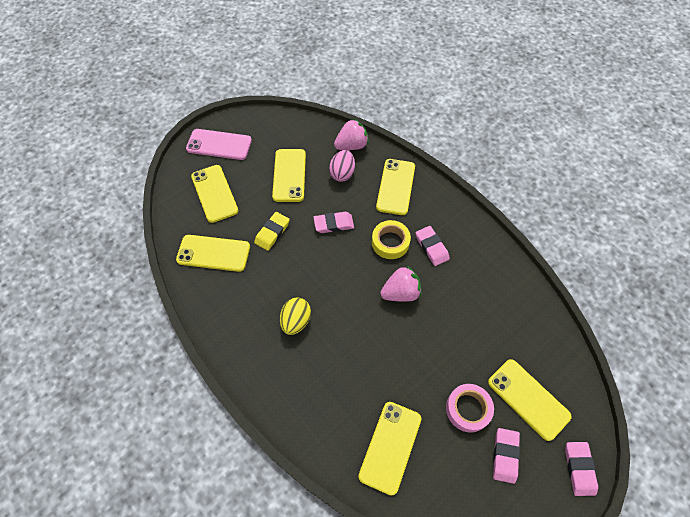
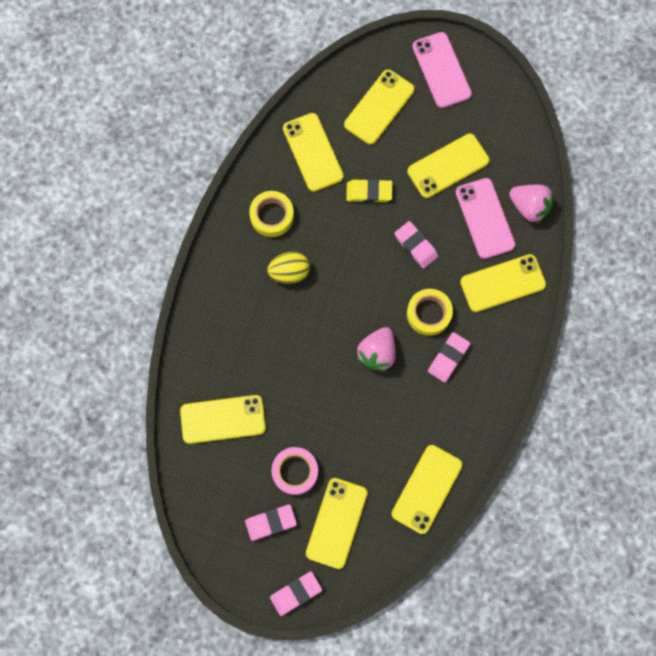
camera: 60 degrees right, 15 degrees up
(241, 309) = (272, 216): none -> yellow tape
(342, 173) = (485, 218): pink egg -> pink phone
(400, 292) = (377, 353): pink strawberry -> pink strawberry turned 75 degrees clockwise
(528, 315) = (426, 489): none -> yellow phone

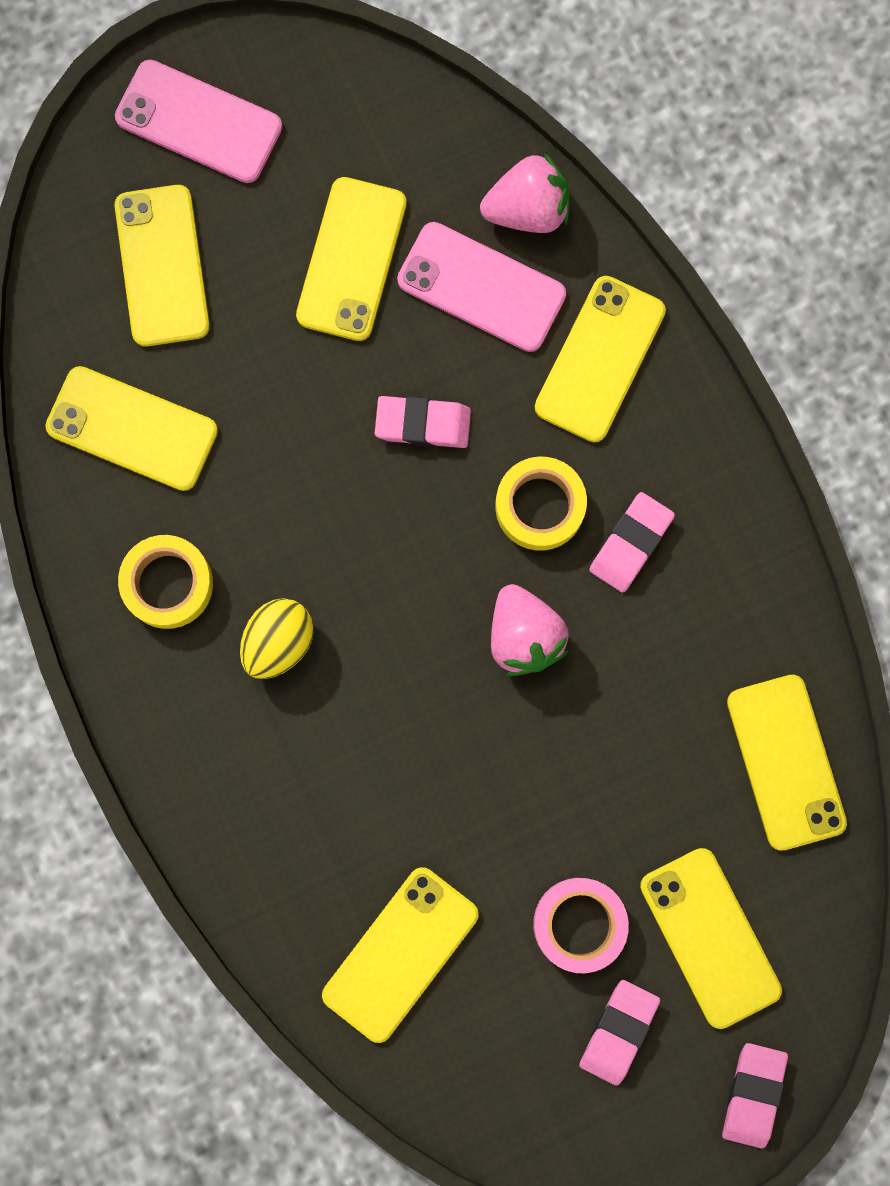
camera: 45 degrees left, 5 degrees up
(369, 192) = (275, 409): yellow eraser -> none
(448, 358) = (631, 543): pink eraser -> pink eraser turned 45 degrees clockwise

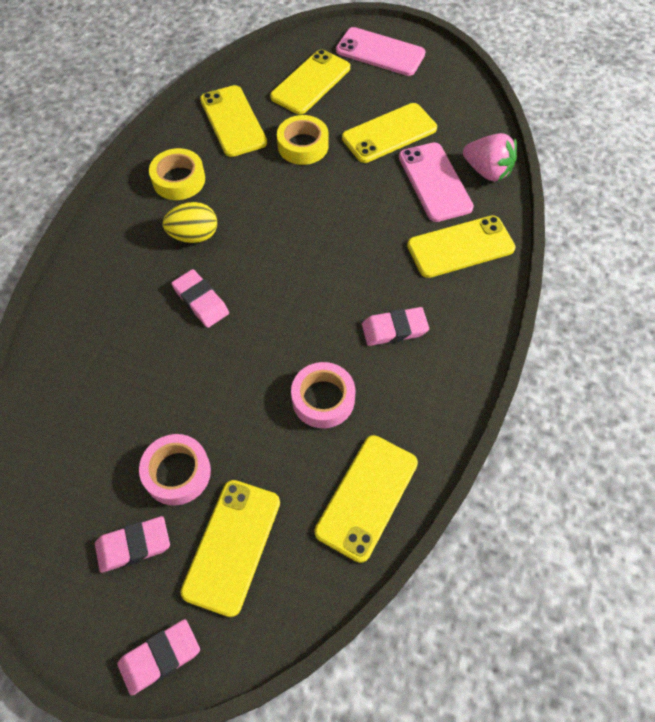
camera: 45 degrees right, 20 degrees down
(199, 122) = (380, 52): pink phone -> pink phone turned 45 degrees counterclockwise
(400, 954) = (84, 403): yellow phone -> none
(423, 424) = (351, 209): pink eraser -> pink eraser (201, 301)
(524, 636) = (300, 323): pink strawberry -> none
(540, 506) = (368, 279): yellow tape -> yellow tape (303, 145)
(639, 701) = (323, 399): none -> pink tape

